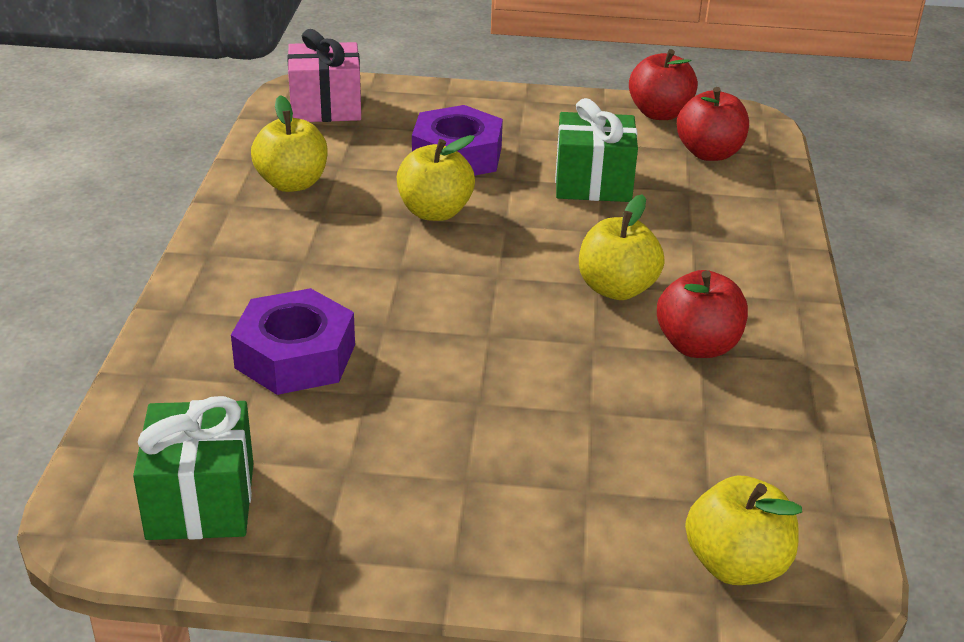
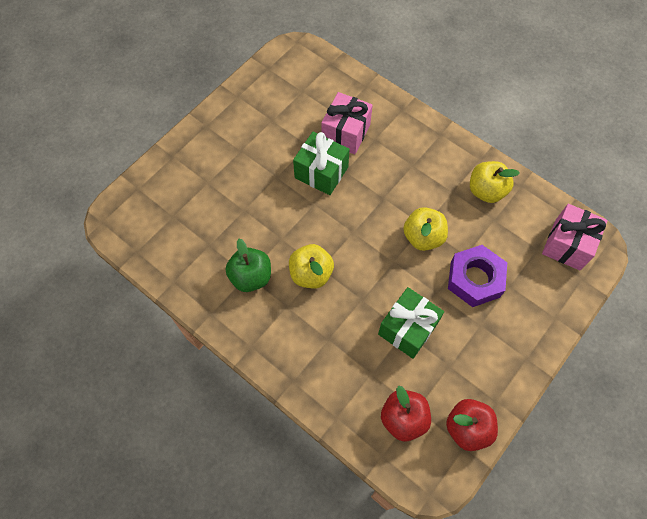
camera: 125 degrees right, 30 degrees up
(201, 500) = (287, 76): green gift -> green gift (321, 172)
(295, 356) = (346, 133): purple nut -> pink gift
(697, 346) = (251, 277): red apple -> green apple
(736, 564) = (142, 202): yellow apple -> none

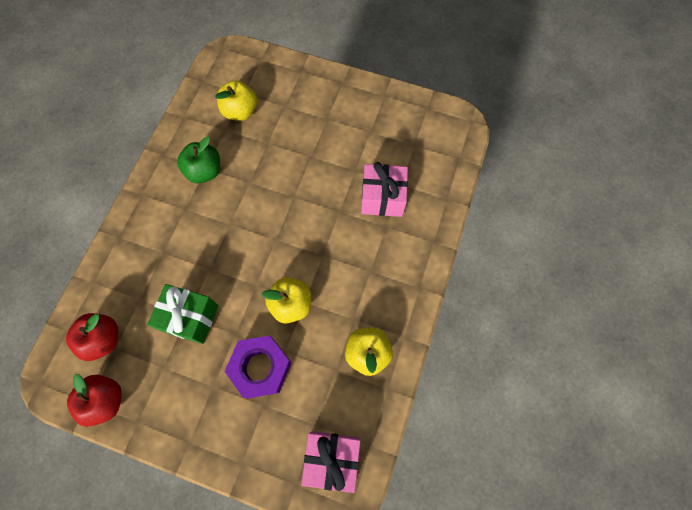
camera: 70 degrees right, 5 degrees up
(311, 274) = (221, 217): yellow apple -> yellow apple (240, 111)
(321, 172) = (329, 191): green gift -> none

